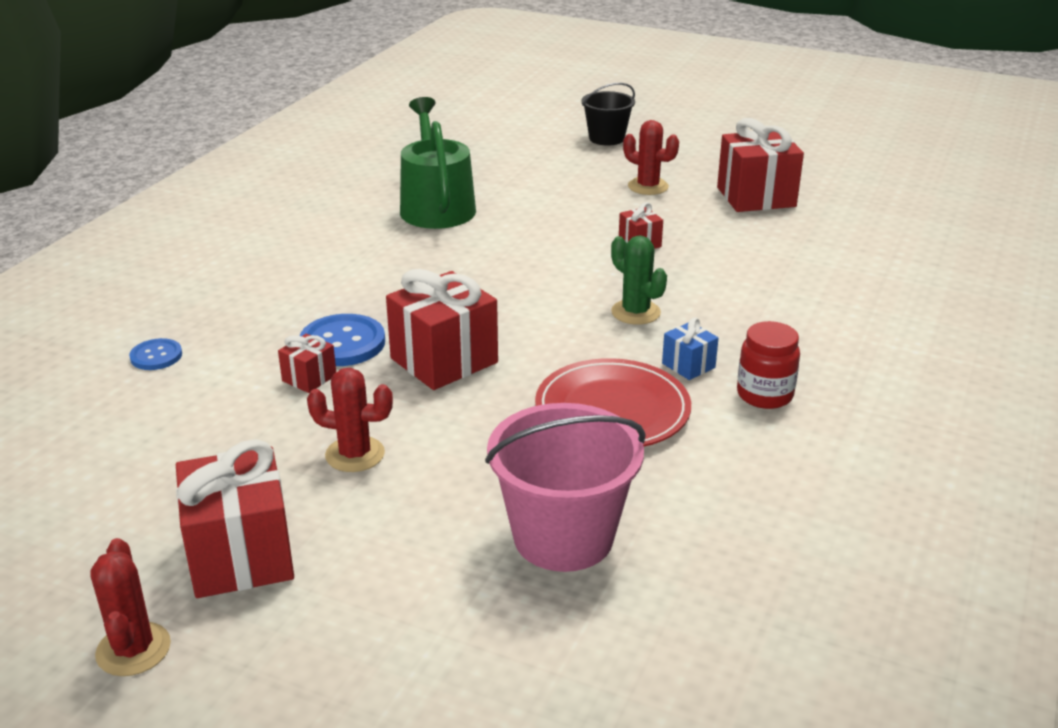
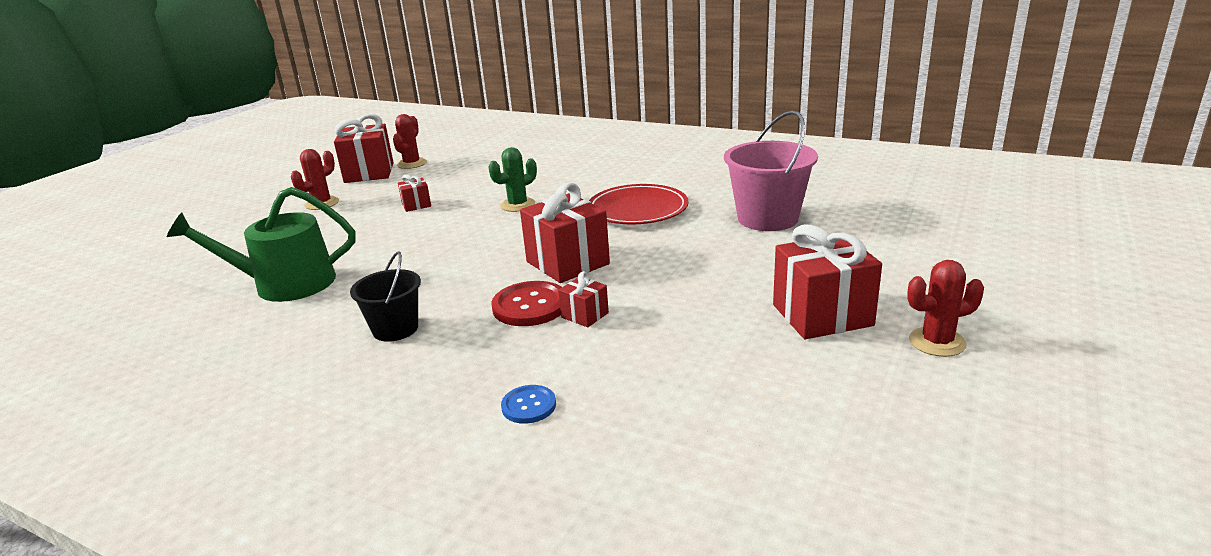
camera: 85 degrees left, 5 degrees down
(342, 343) = (530, 306): blue button -> red button
(355, 454) = (693, 285): red cactus -> red cactus (412, 164)
(606, 138) = (209, 219): black bucket -> black bucket (395, 329)
(688, 365) = (588, 191): blue gift -> none
(764, 395) = (623, 174): red jar -> none

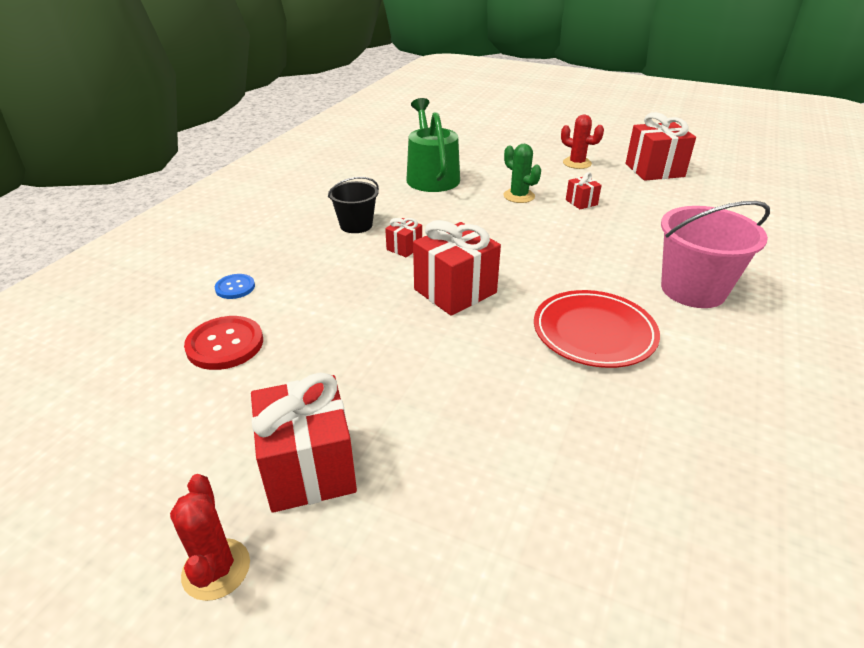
camera: 85 degrees right, 10 degrees up
(412, 164) = (687, 186): red cactus -> none
(518, 205) = (592, 253): green cactus -> green cactus (519, 196)
(530, 306) = (376, 277): red button -> red button (225, 344)
(585, 315) = (353, 305): red gift -> red gift (404, 248)
(767, 218) = (581, 449): pink bucket -> pink bucket (693, 290)

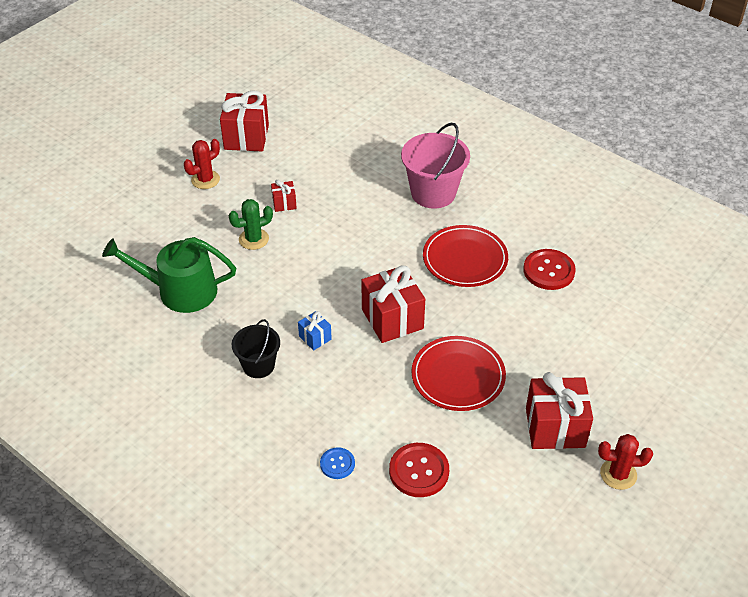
camera: 75 degrees left, 10 degrees up
(382, 355) = (458, 376): none -> red plate
(404, 248) = (315, 338): red gift -> blue gift
(634, 421) = (549, 271): none -> red button

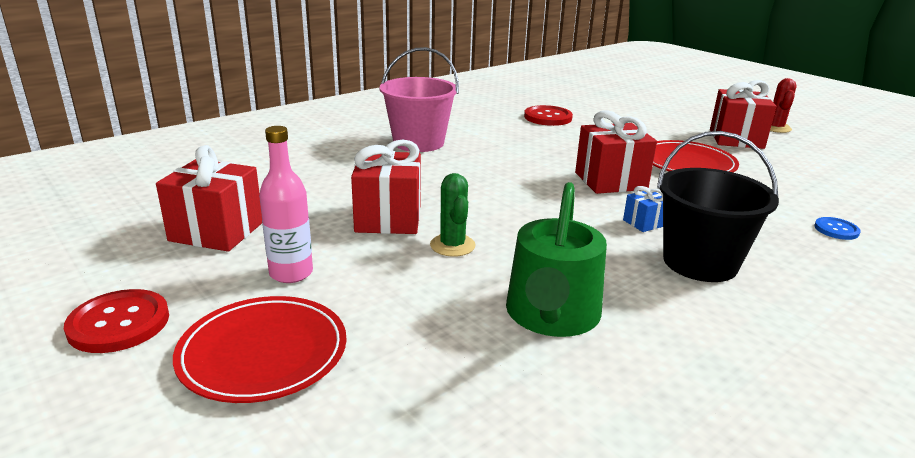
camera: 80 degrees left, 20 degrees down
(205, 180) = (291, 273): red cactus -> pink bottle
(258, 365) = (700, 263): black bucket -> black bucket, size x1.63
(284, 203) = (388, 218): red gift -> red gift, size x2.05
(419, 471) = (819, 192): red button -> red button (119, 323)
(465, 259) = (525, 142): red plate -> red plate (263, 353)

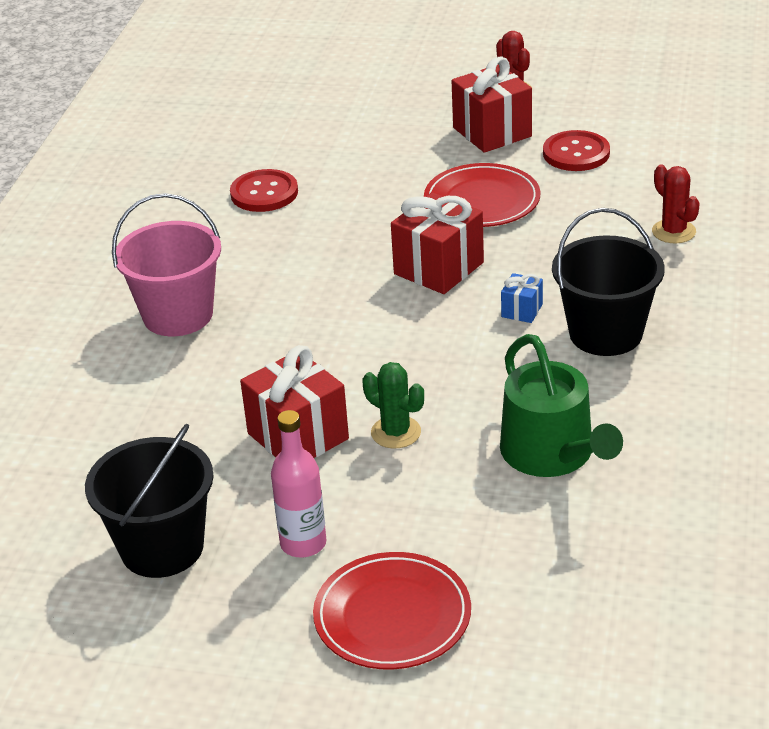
camera: 35 degrees left, 10 degrees up
(119, 323) = (241, 671): red button -> red button (576, 153)
(216, 232) = (162, 548): red gift -> black bucket
(836, 230) = (673, 231): blue button -> red cactus

